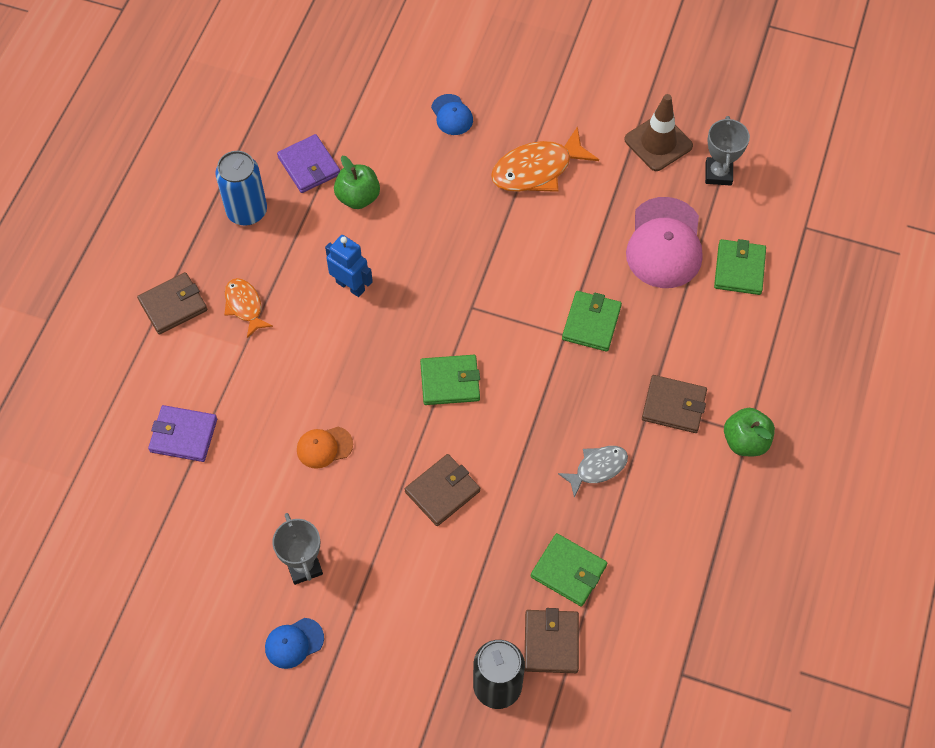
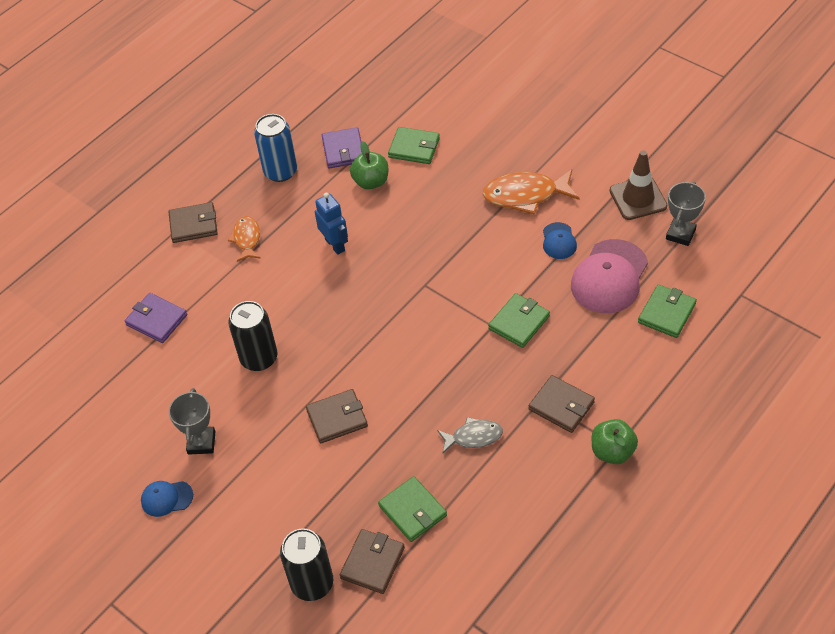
camera: 25 degrees right, 10 degrees down
(324, 447) = (259, 358): orange cap -> black can
(450, 382) = (381, 336): green wallet -> green wallet (414, 148)
(452, 115) = (473, 139): blue cap -> blue cap (559, 241)

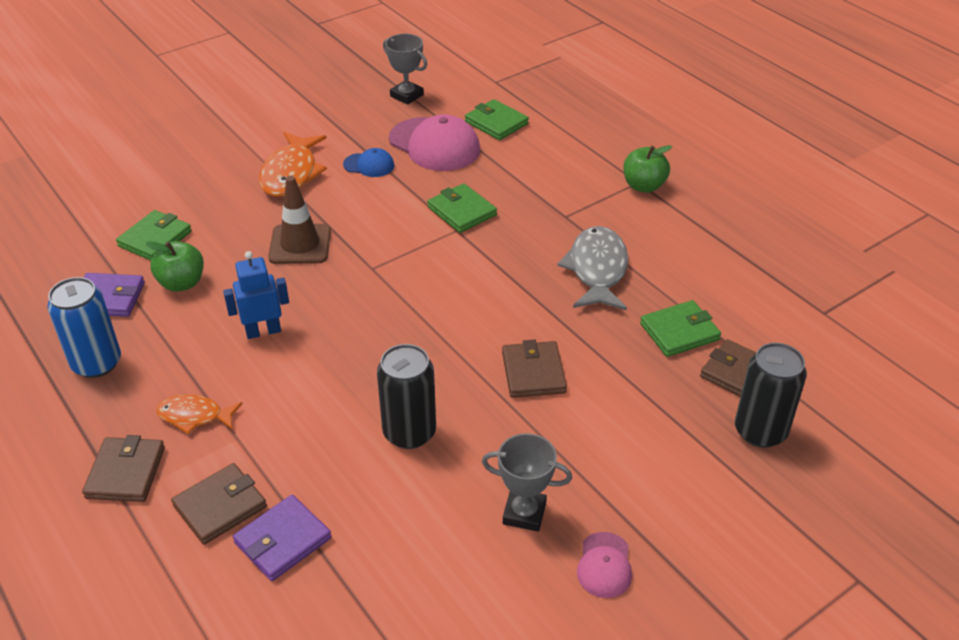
camera: 80 degrees left, 10 degrees down
(166, 498) = (604, 565): blue cap -> pink cap
(473, 437) = (597, 270): grey fish -> grey fish, size x1.67
(561, 406) = (579, 205): brown wallet -> brown wallet (220, 506)
(638, 198) = (346, 108): brown traffic cone -> brown traffic cone (300, 244)

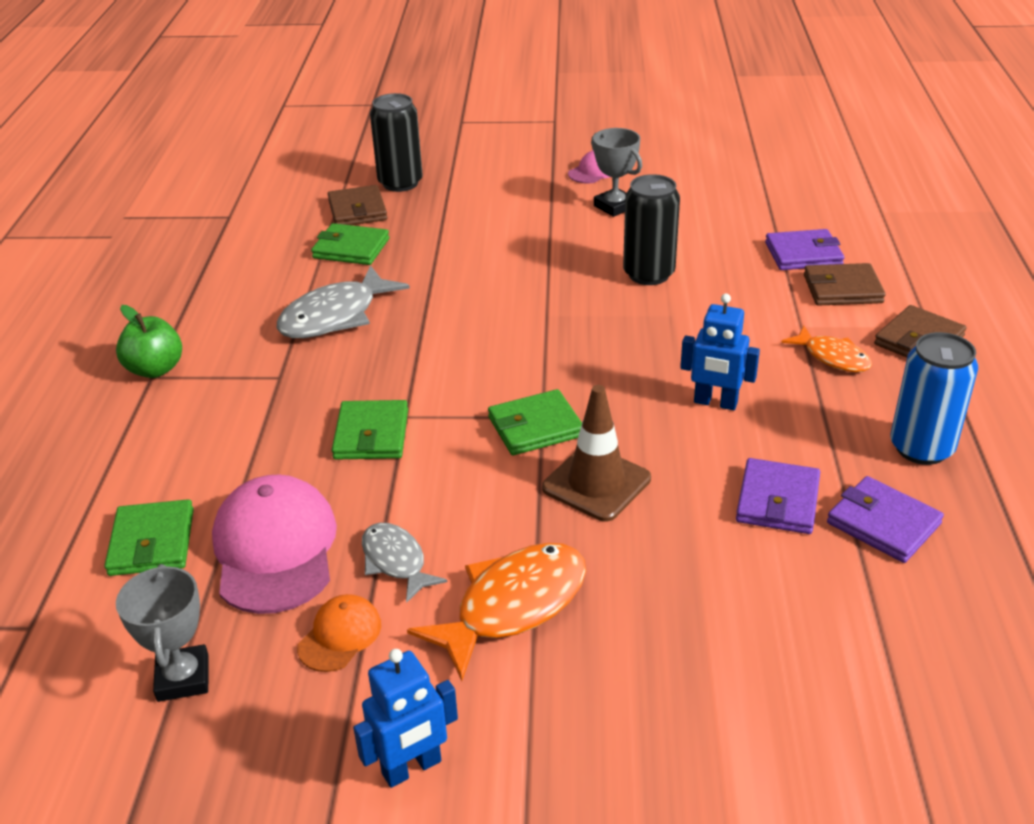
camera: 140 degrees left, 5 degrees down
(155, 239) = (783, 587): green wallet -> green wallet (535, 427)
(182, 283) = (777, 500): green apple -> purple wallet
(279, 112) = (412, 768): none -> blue robot
(359, 132) = (340, 636): none -> orange cap
(369, 165) = (396, 561): blue cap -> grey fish
(533, 372) = (503, 270): brown wallet -> none

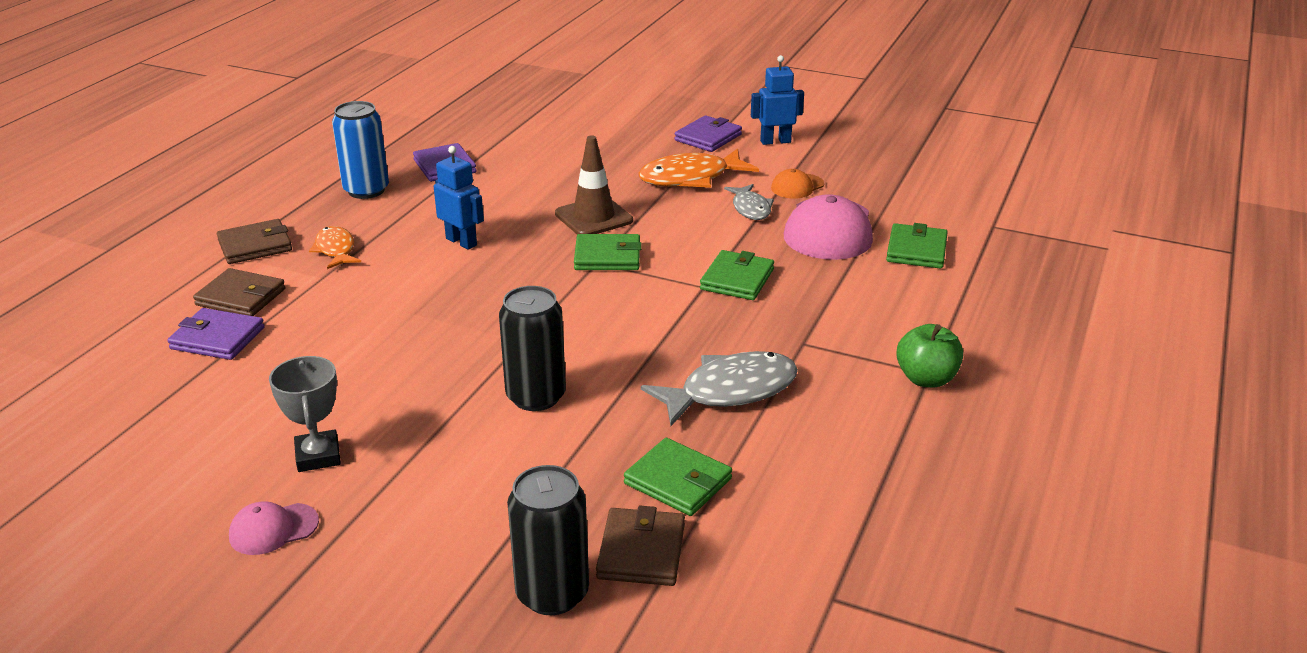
camera: 160 degrees left, 5 degrees down
(183, 678) = (892, 188): grey trophy -> none
(648, 274) = (385, 356): black can -> black can (536, 396)
(777, 500) = (490, 187): purple wallet -> purple wallet (708, 137)

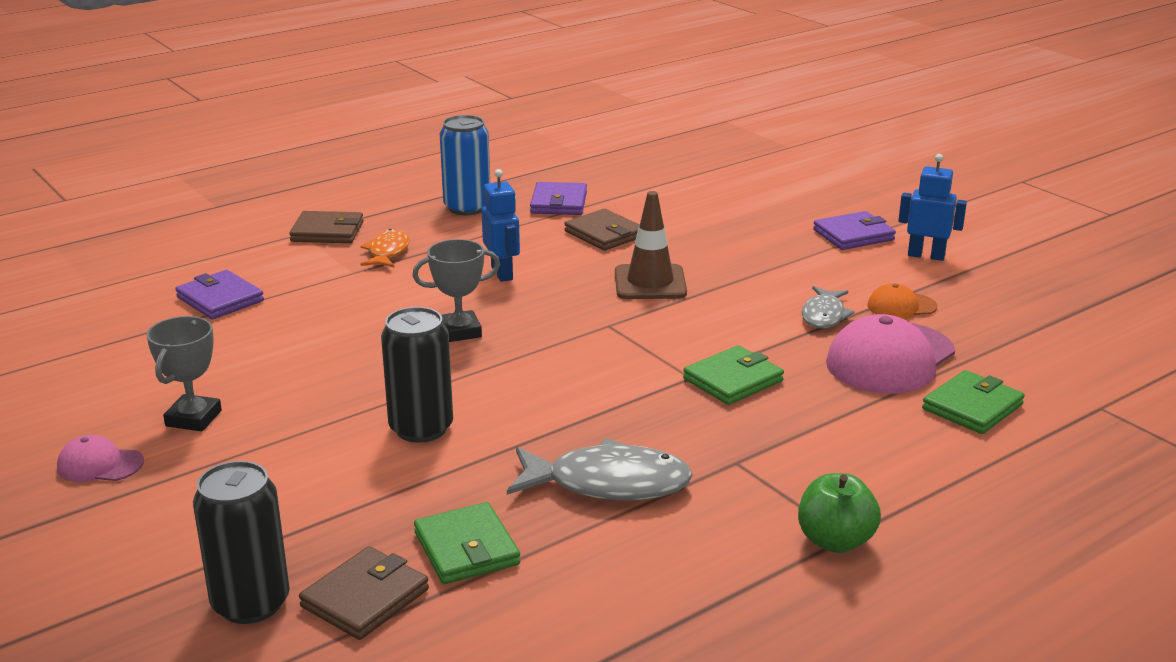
camera: 30 degrees right, 5 degrees down
(241, 297) = (272, 271): brown wallet -> brown wallet (604, 234)
(479, 303) = (459, 331): none -> grey trophy
(607, 256) = (624, 322): green wallet -> none
(690, 178) = (791, 270): orange fish -> none

